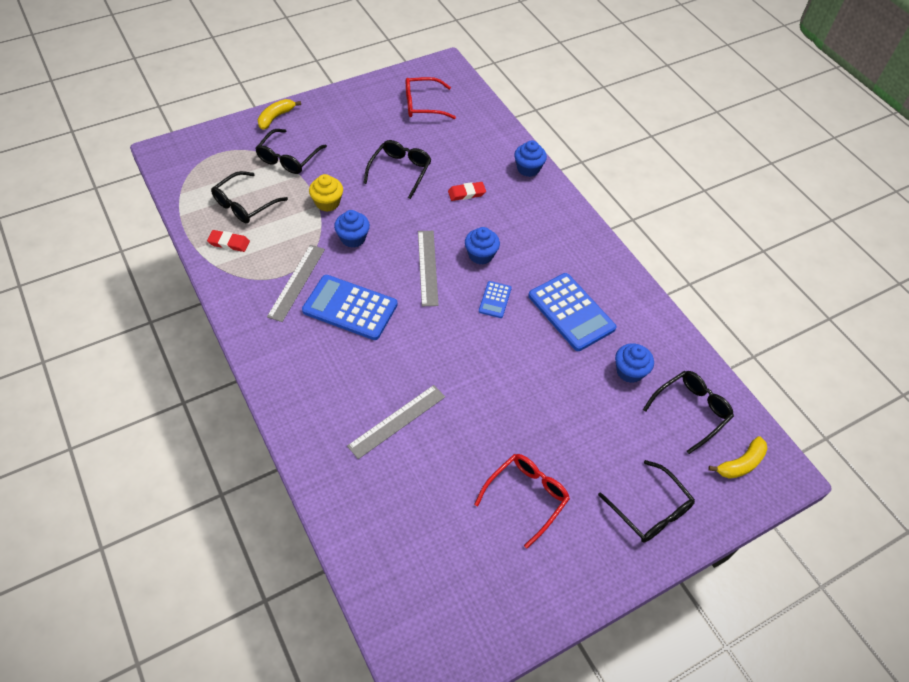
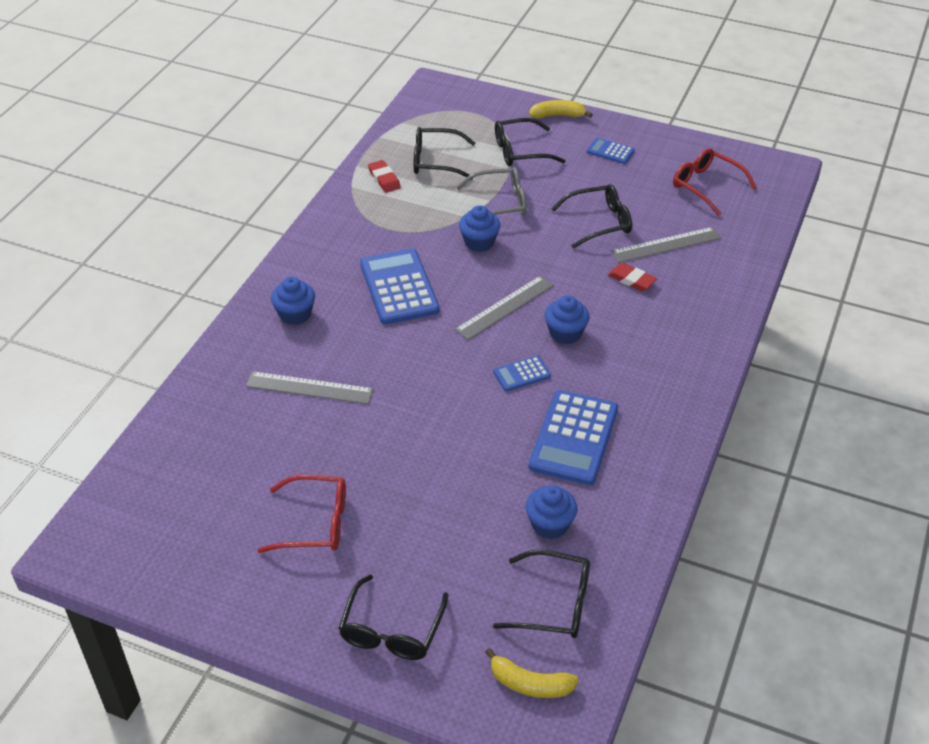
camera: 55 degrees right, 10 degrees down
(296, 282) = (389, 240): grey ruler -> grey ruler (666, 245)
(327, 203) = (500, 203): yellow cupcake -> grey glasses
(341, 120) = (610, 151): none -> blue calculator
(528, 169) = (726, 303): blue cupcake -> blue cupcake (295, 314)

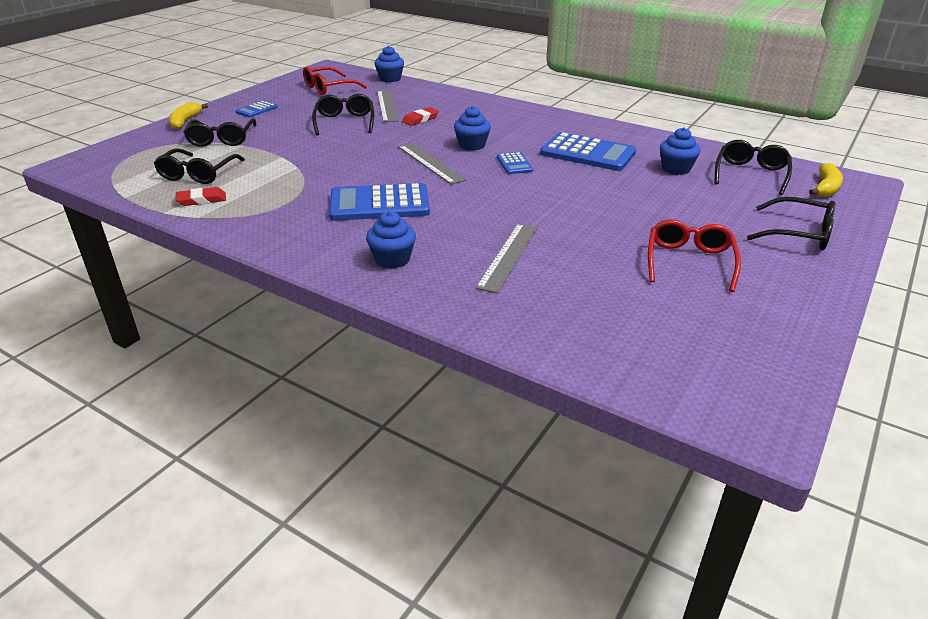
camera: 80 degrees left, 10 degrees down
(479, 242) = (338, 165): blue cupcake -> blue cupcake (390, 79)
(500, 203) = (289, 153): grey glasses -> none

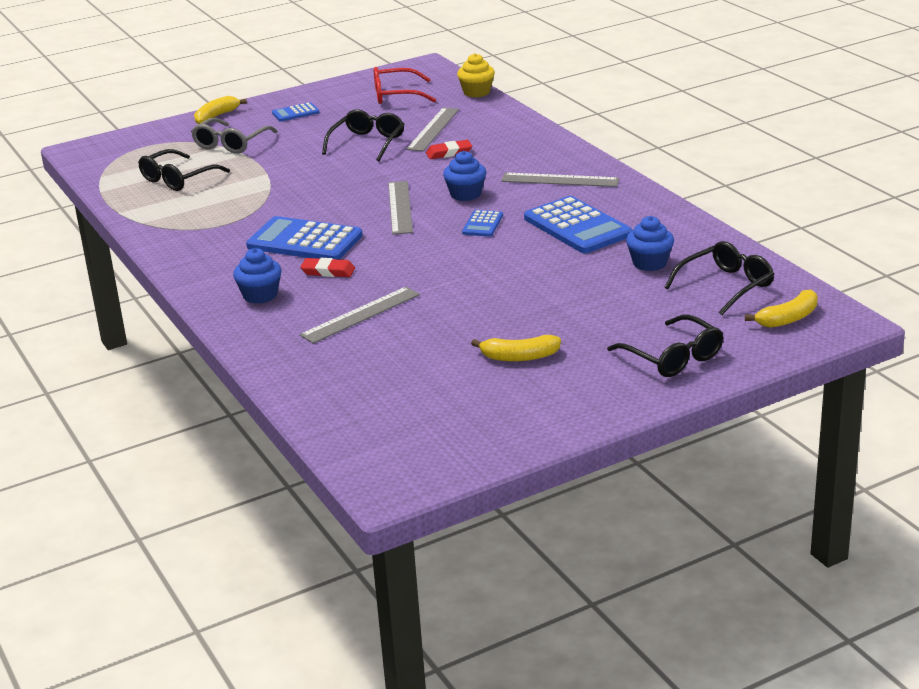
camera: 30 degrees right, 5 degrees down
(201, 200) = (159, 206): red eraser -> red eraser (328, 271)
(221, 139) = (231, 144): black glasses -> grey glasses
(390, 79) = (476, 92): blue cupcake -> yellow cupcake
(529, 124) = (560, 180): none -> grey ruler
(689, 261) = (519, 357): red glasses -> yellow banana

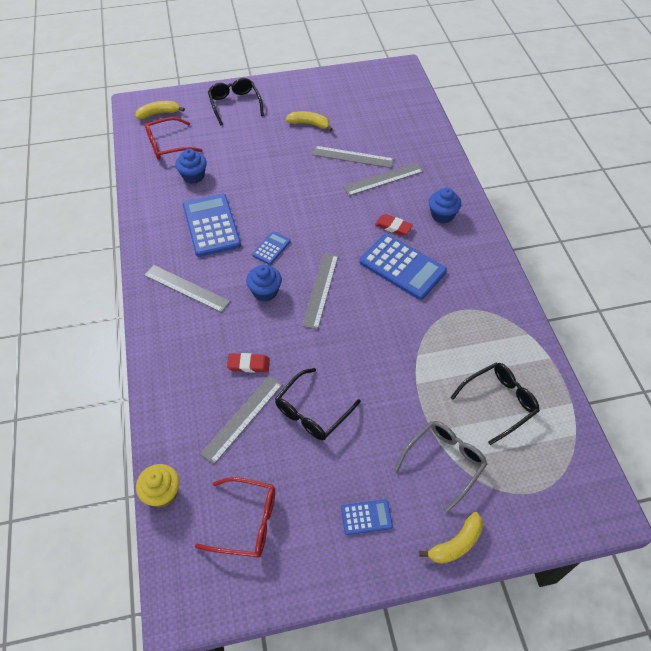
camera: 165 degrees left, 25 degrees up
(421, 330) = (352, 157): none -> grey ruler
(726, 286) = (167, 145): black glasses -> red glasses

